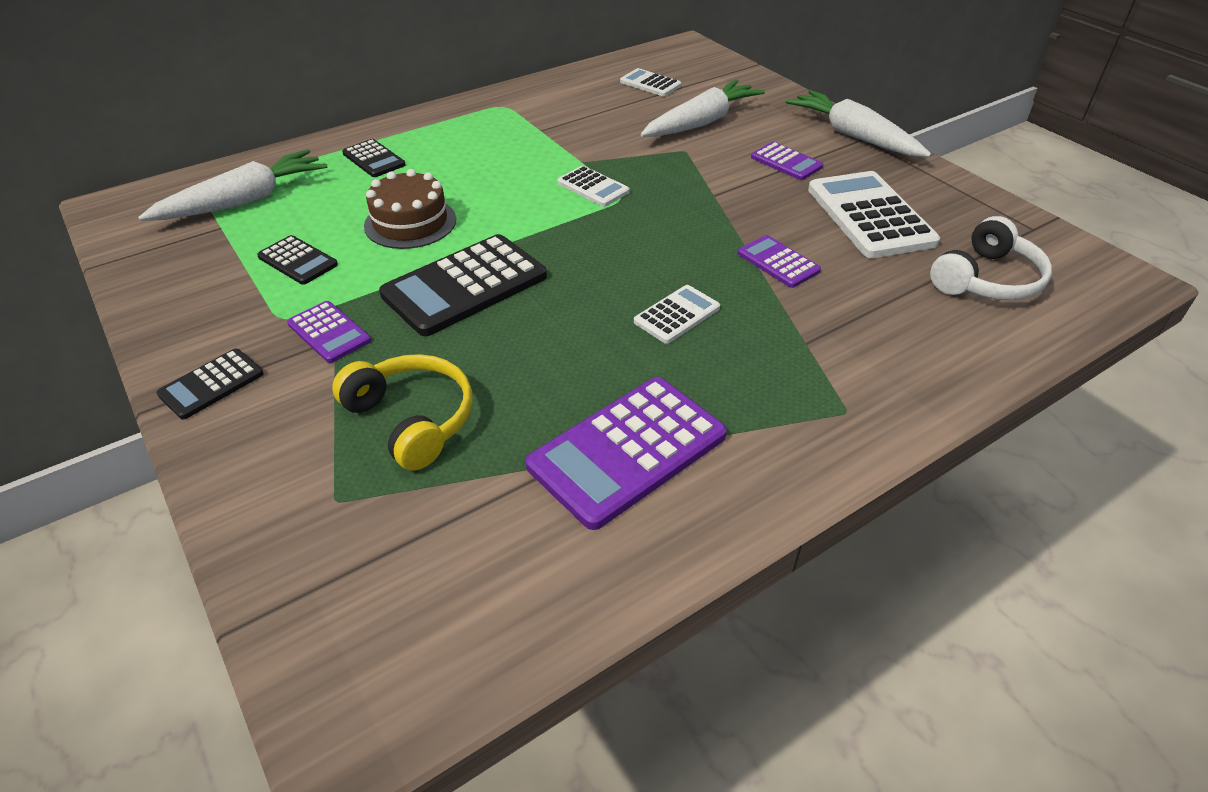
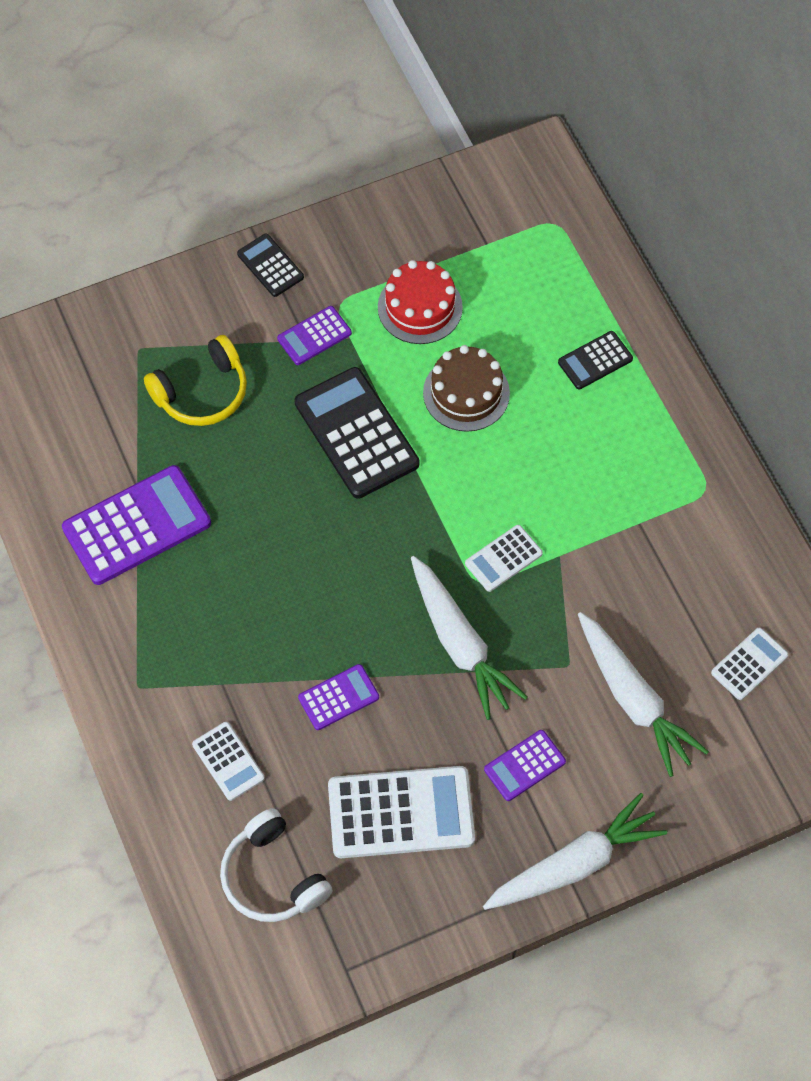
camera: 100 degrees right, 20 degrees up
(244, 201) = (530, 257): white carrot -> white carrot (460, 644)
(297, 261) = (420, 307): black calculator -> red cake
(627, 451) = (137, 526): purple calculator -> purple calculator turned 90 degrees clockwise
(677, 315) = (280, 592): white calculator -> white calculator (228, 761)

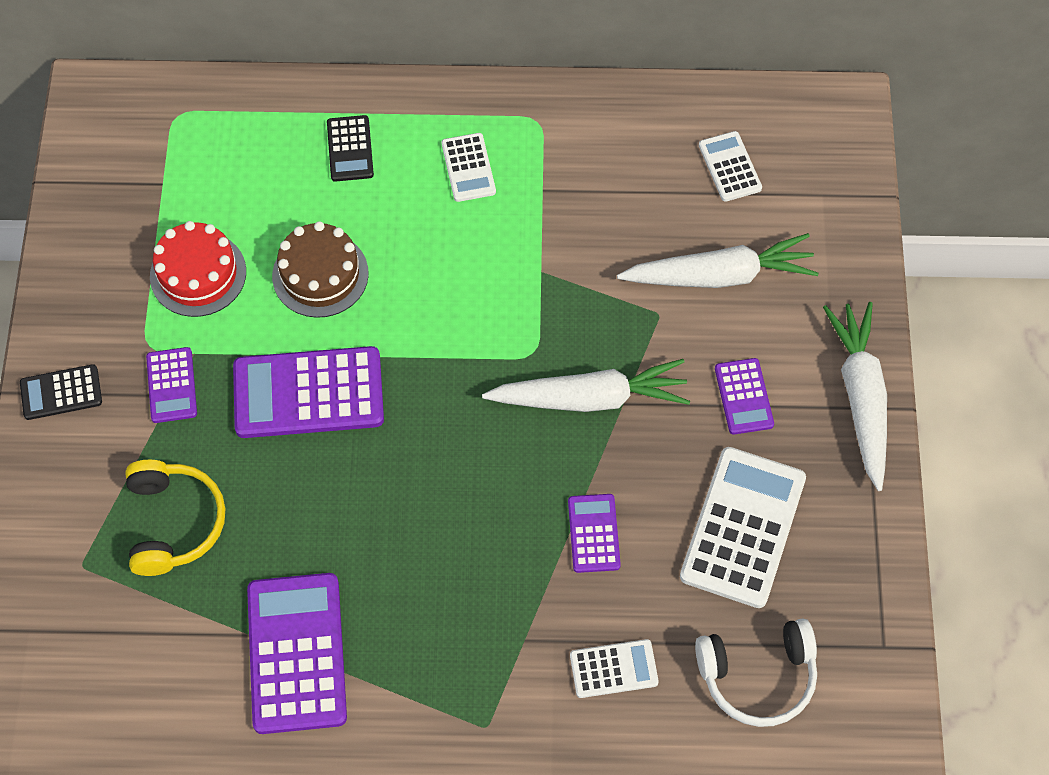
camera: 65 degrees left, 0 degrees up
(356, 433) = (308, 393): black calculator -> purple calculator
(503, 558) = (519, 320): white calculator -> white calculator (468, 168)

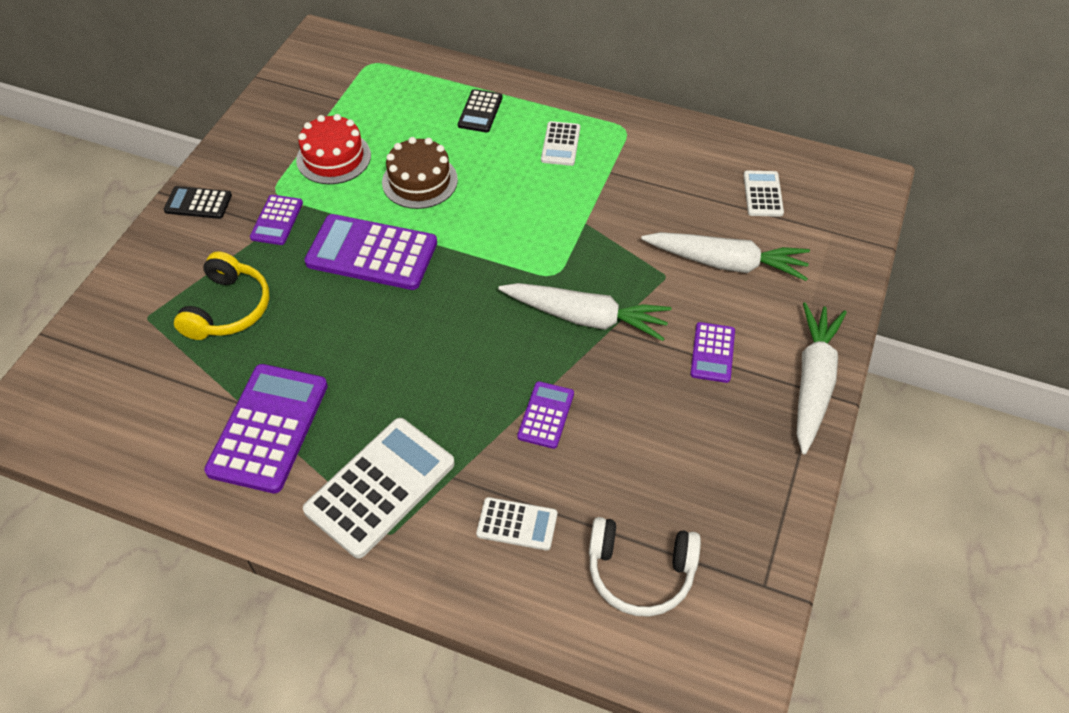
camera: 20 degrees right, 10 degrees down
(743, 527) = (674, 449): white calculator -> white calculator (380, 487)

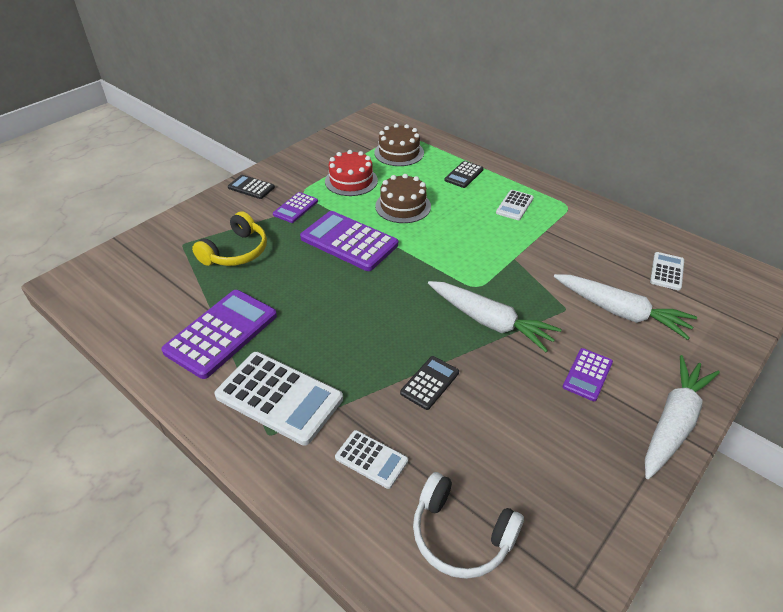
camera: 20 degrees right, 10 degrees down
(380, 95) = (399, 153): none -> brown cake
(380, 487) = (279, 398): white calculator -> white calculator turned 60 degrees clockwise
(546, 415) = (430, 383): purple calculator -> black calculator

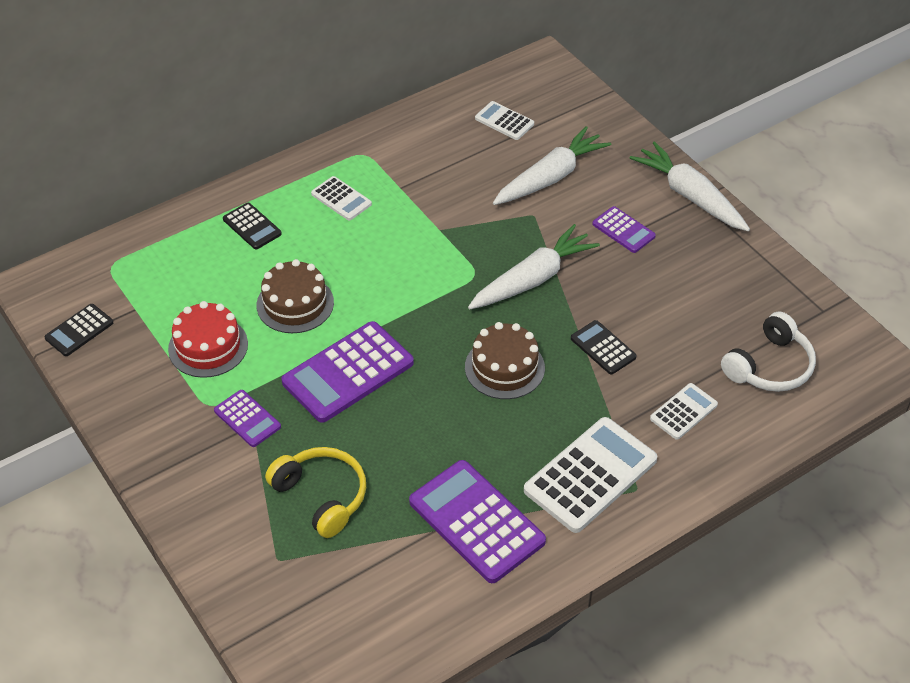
camera: 75 degrees left, 5 degrees up
(251, 187) = (169, 466): black calculator -> black calculator (79, 330)
(399, 153) = (161, 280): brown cake -> brown cake (504, 367)

